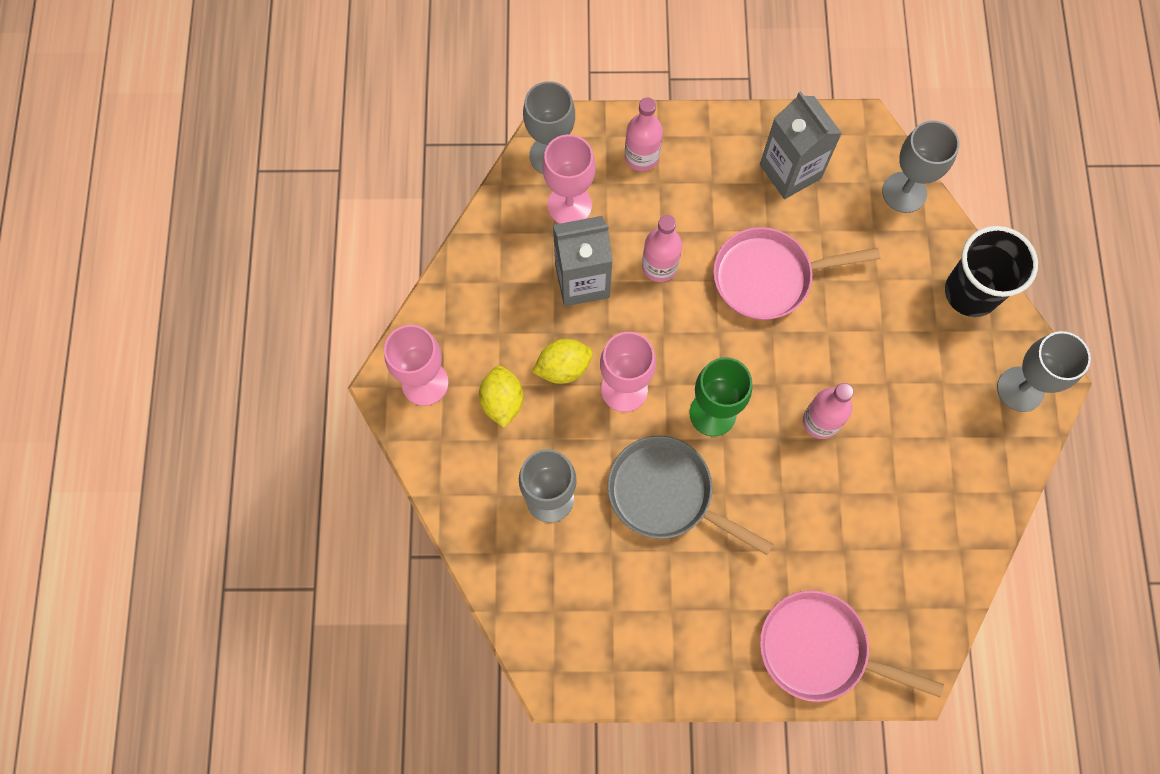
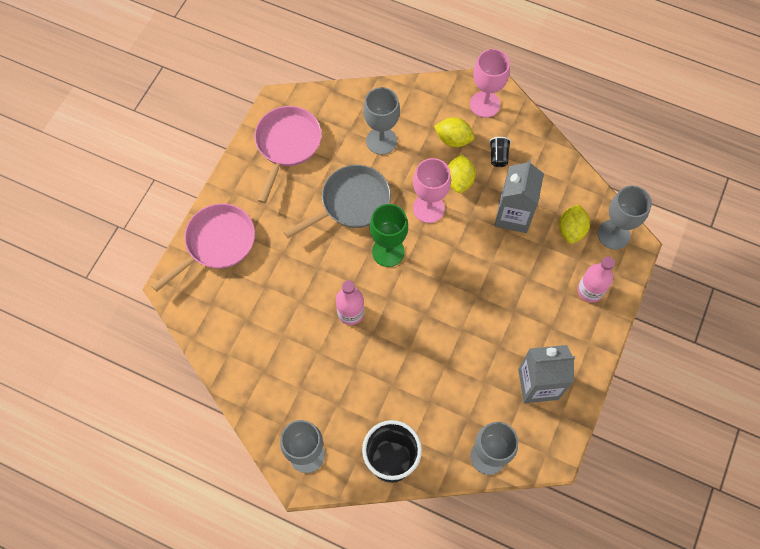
camera: 115 degrees right, 5 degrees down
(502, 332) = (498, 156): none -> black cup
(569, 205) = (571, 230): pink goblet -> yellow lemon
(659, 266) = (503, 265): pink bottle -> none
(768, 277) = (464, 330): pink pan -> pink pan (287, 145)

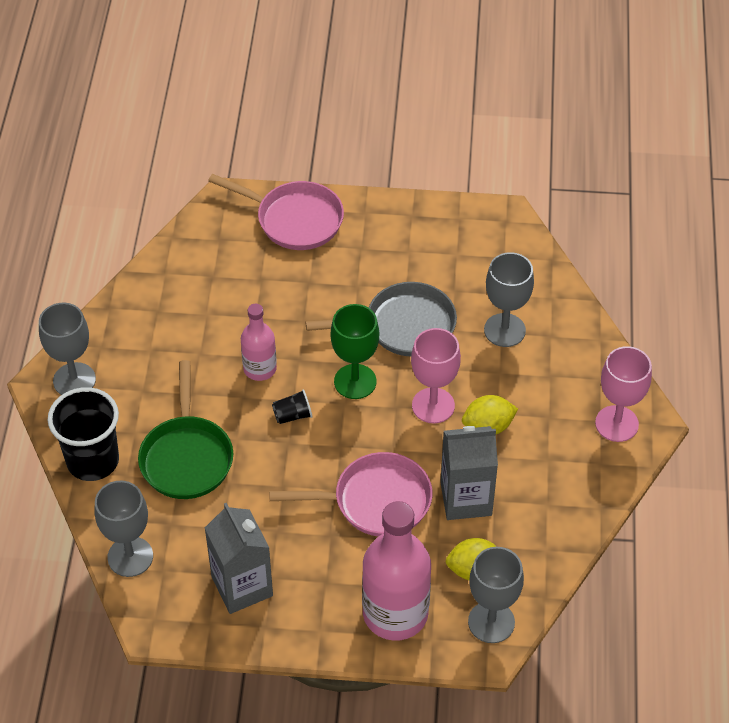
camera: 70 degrees right, 15 degrees down
(287, 145) = (452, 241): pink pan -> pink pan (375, 501)
(351, 203) = (404, 326): grey pan -> grey pan turned 45 degrees counterclockwise
(412, 390) = (186, 457): none -> green pan
(453, 139) = (545, 404): yellow lemon -> none
(498, 156) = (545, 460): black cup -> black cup (292, 415)
(590, 290) = (395, 613): pink bottle -> pink bottle, size x1.78

